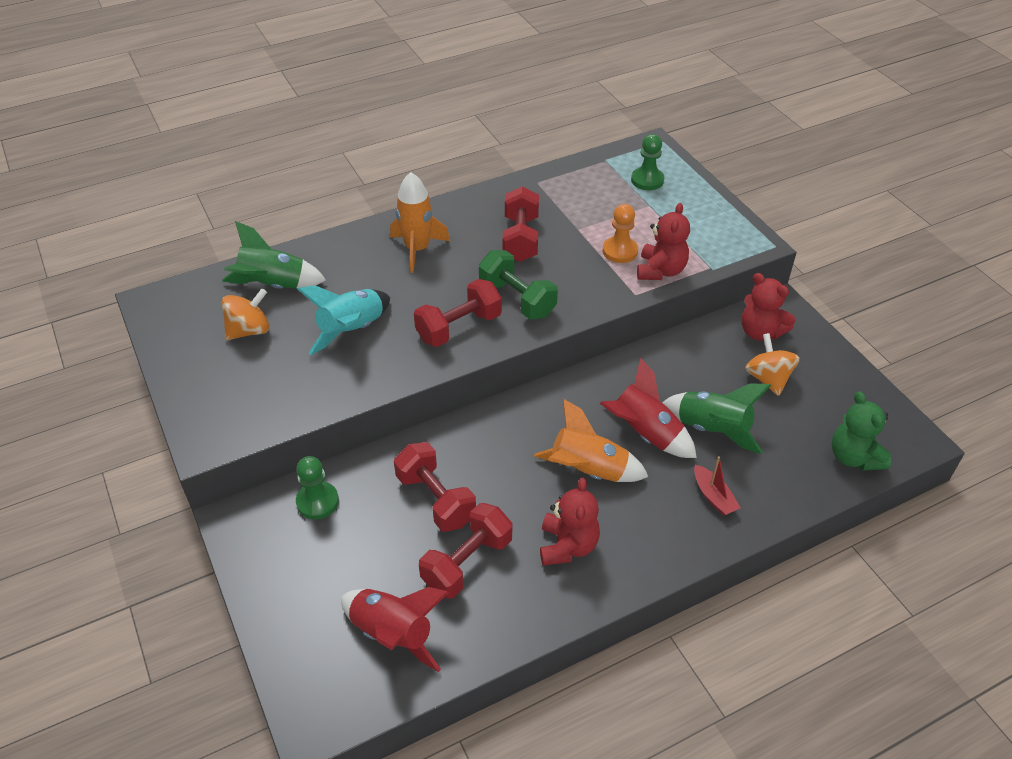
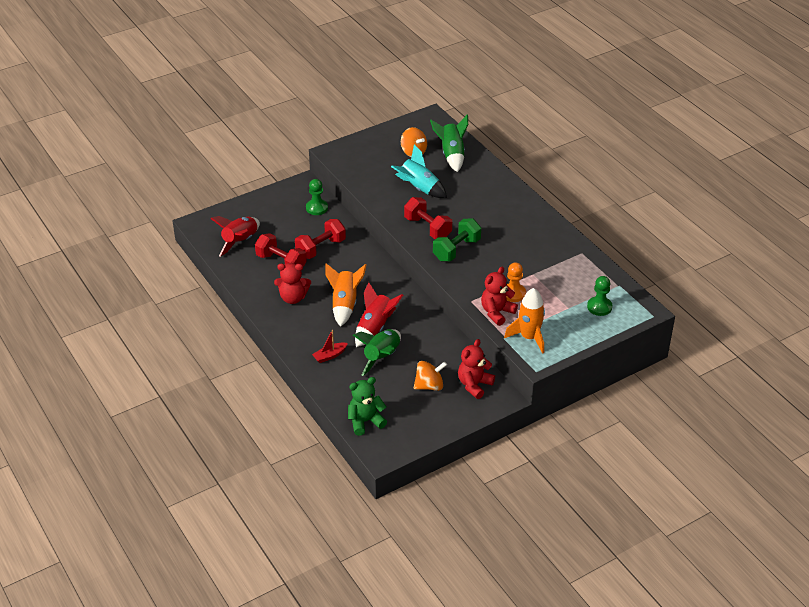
camera: 85 degrees right, 5 degrees down
(417, 249) = (496, 205): orange rocket -> orange rocket (529, 337)
(520, 239) = (516, 248): red dumbbell -> none
(660, 270) = (497, 312): red teddy bear -> red teddy bear turned 120 degrees clockwise

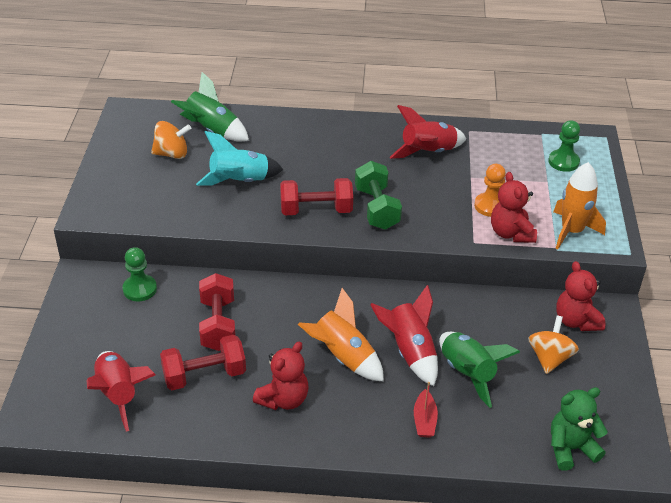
camera: 55 degrees left, 0 degrees up
(365, 421) = (570, 448): green teddy bear -> green teddy bear turned 60 degrees clockwise
(536, 246) = (428, 153): none -> red rocket

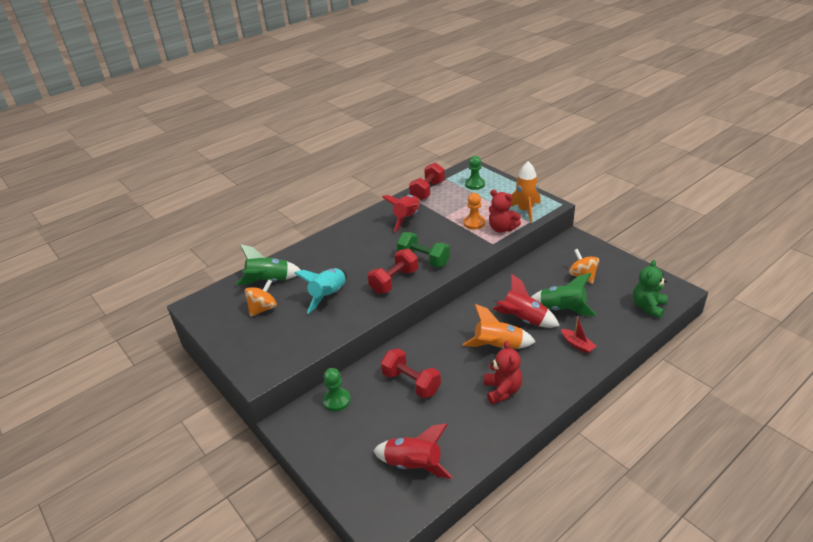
camera: 40 degrees left, 5 degrees down
(204, 375) = (444, 414): red dumbbell -> red dumbbell (427, 191)
(576, 321) = (568, 253): red teddy bear -> none

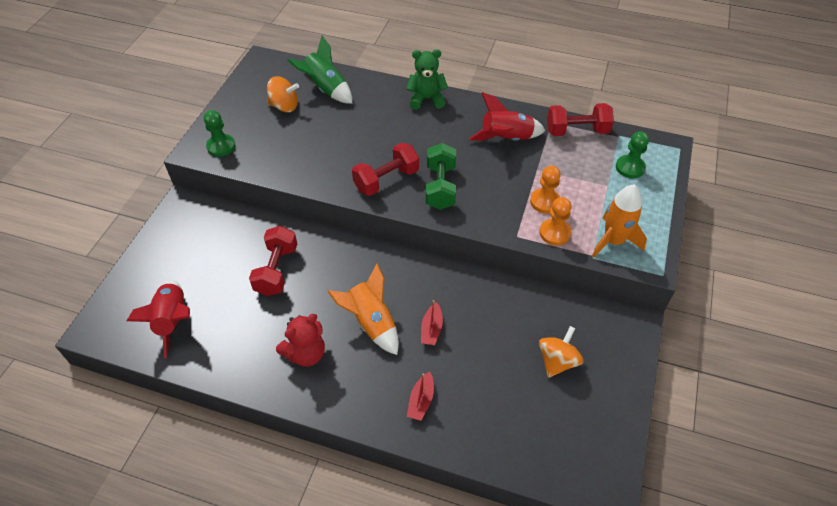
camera: 55 degrees right, 15 degrees up
(329, 296) = (331, 141): turquoise rocket -> none
(336, 400) = (225, 225): green pawn -> green pawn (221, 146)
(394, 281) = (386, 180): red dumbbell -> red dumbbell turned 45 degrees counterclockwise
(502, 228) = (554, 233): red teddy bear -> orange pawn
(523, 320) = (431, 329): red rocket -> red boat
(562, 309) = (476, 361): green rocket -> none
(648, 307) = (546, 459): green teddy bear -> green teddy bear (426, 99)

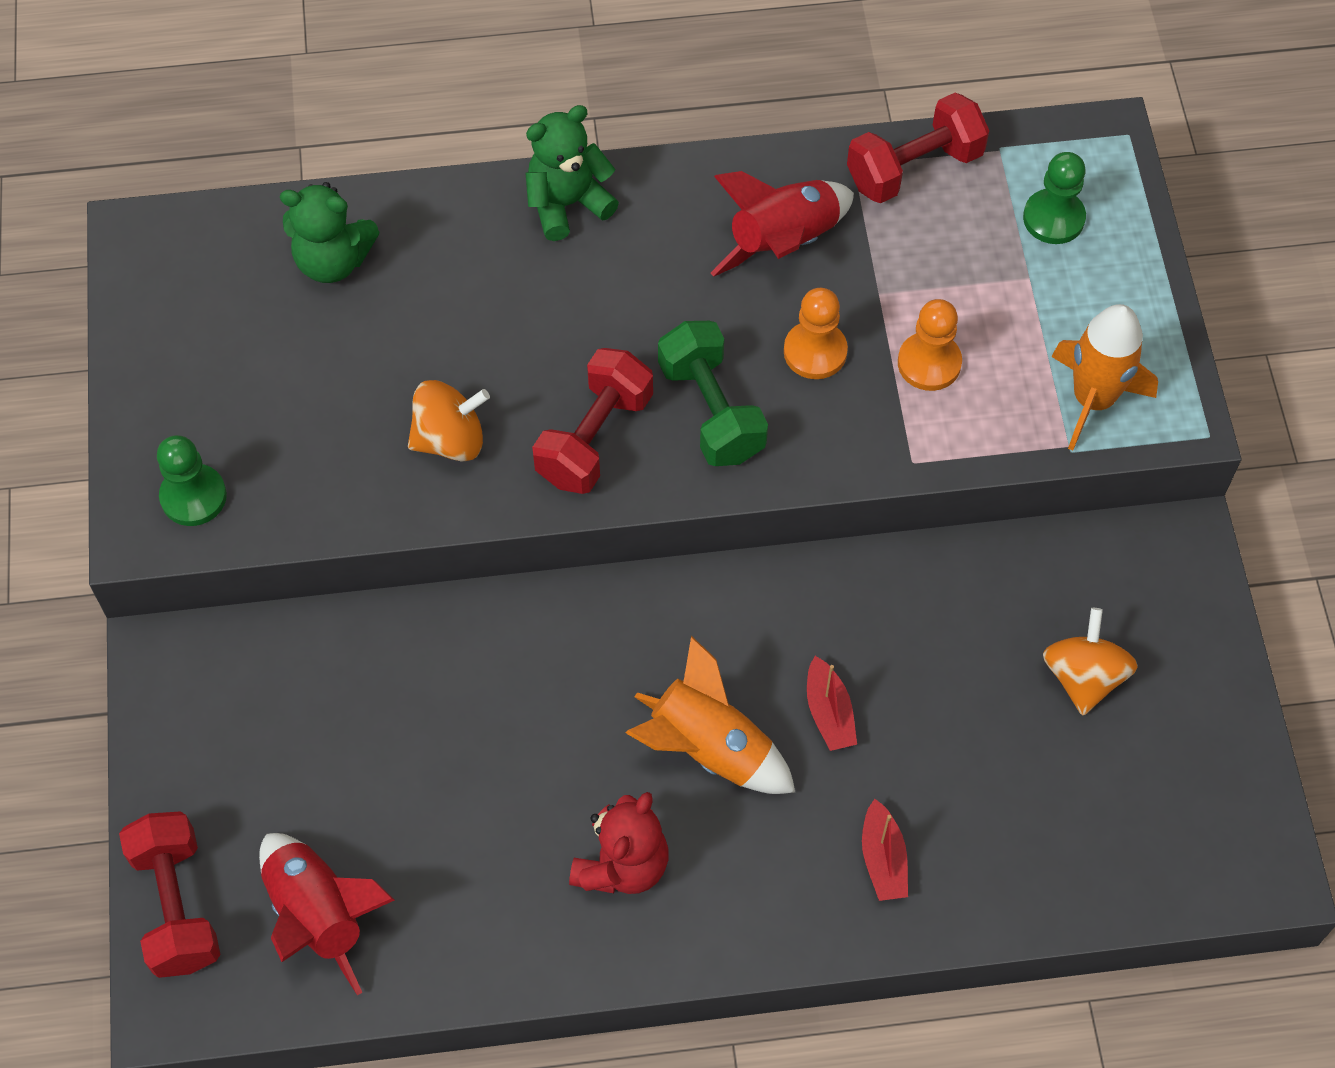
camera: 25 degrees left, 10 degrees up
(276, 270) = (459, 719): red dumbbell -> red dumbbell (177, 905)
(284, 106) = (268, 341): orange spinning top -> orange spinning top (450, 439)
(325, 89) = (333, 261): green rocket -> green teddy bear
(554, 233) = (979, 426): orange pawn -> orange pawn (815, 352)

